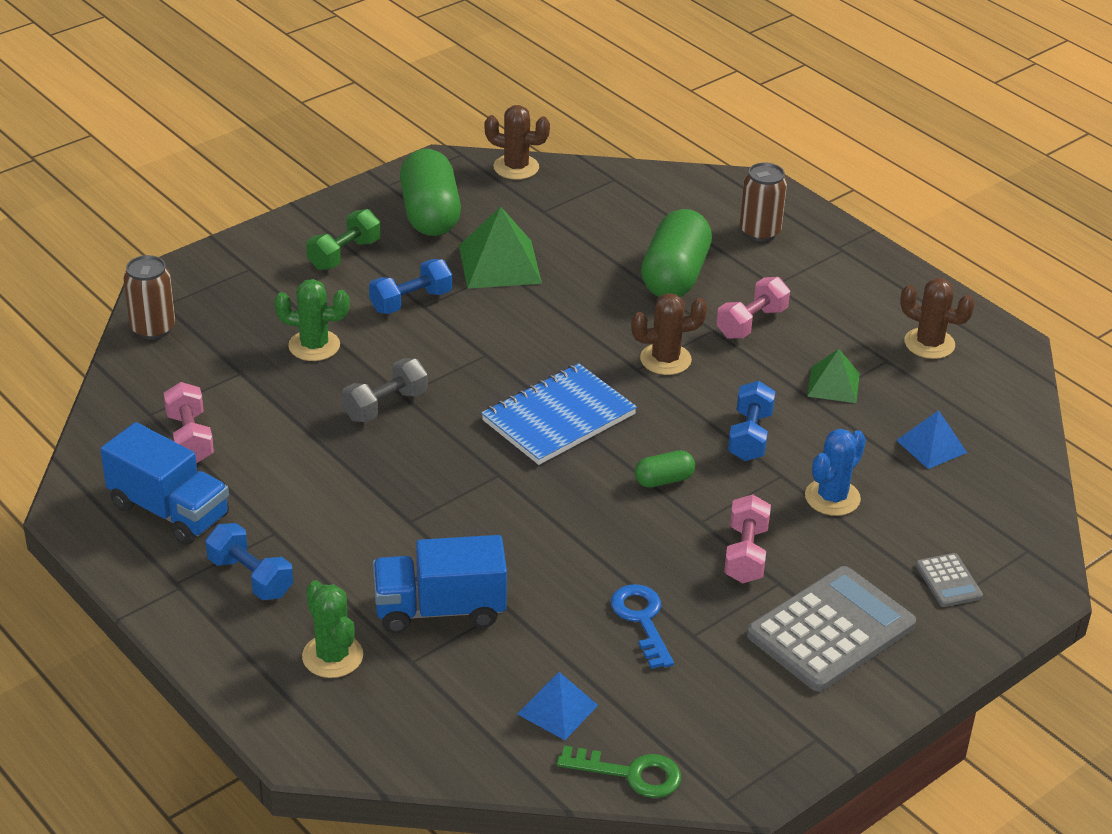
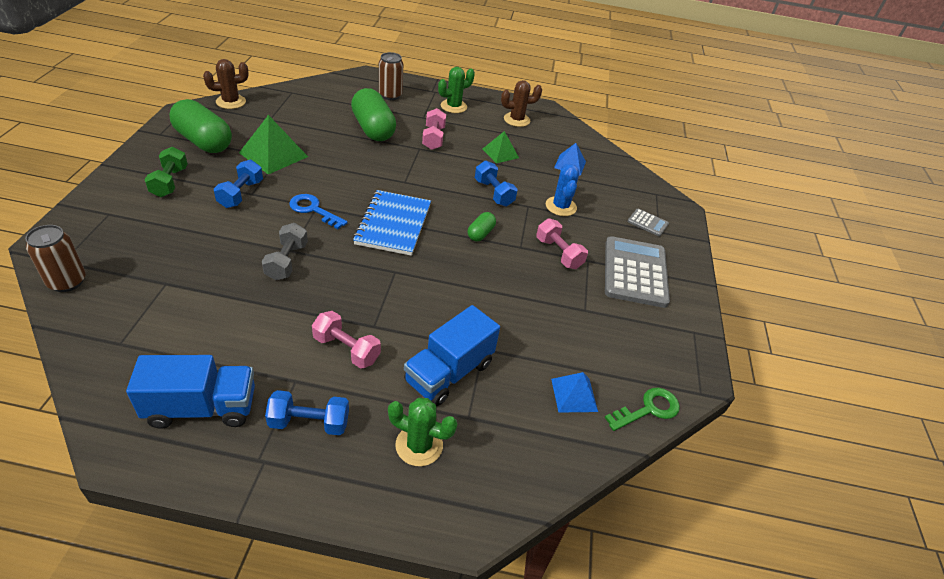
camera: 45 degrees left, 5 degrees up
(190, 438) = (169, 346): pink dumbbell -> pink dumbbell (346, 349)
(314, 346) = (203, 244): green cactus -> green cactus (453, 106)
(642, 620) = (554, 315): blue key -> blue key (313, 210)
(665, 359) = (413, 171): brown cactus -> none

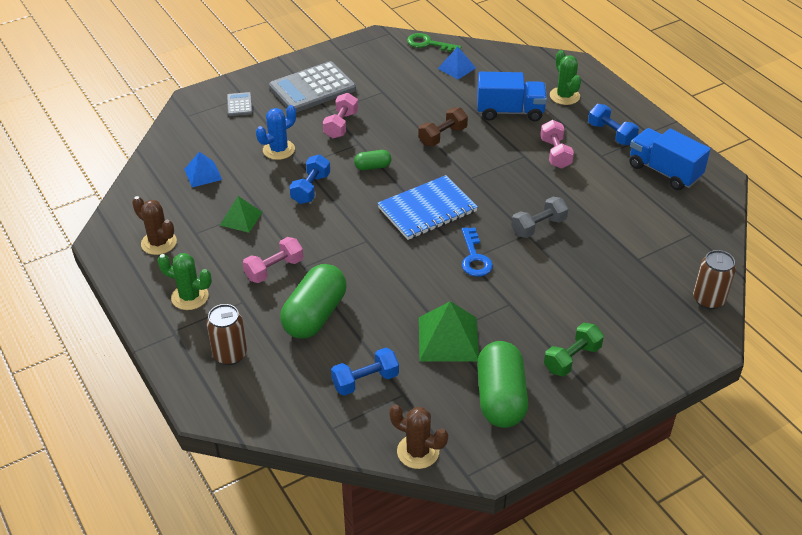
camera: 125 degrees left, 0 degrees up
(241, 194) = (519, 308): blue dumbbell -> blue dumbbell (365, 381)
(470, 297) = (442, 136): none -> brown dumbbell

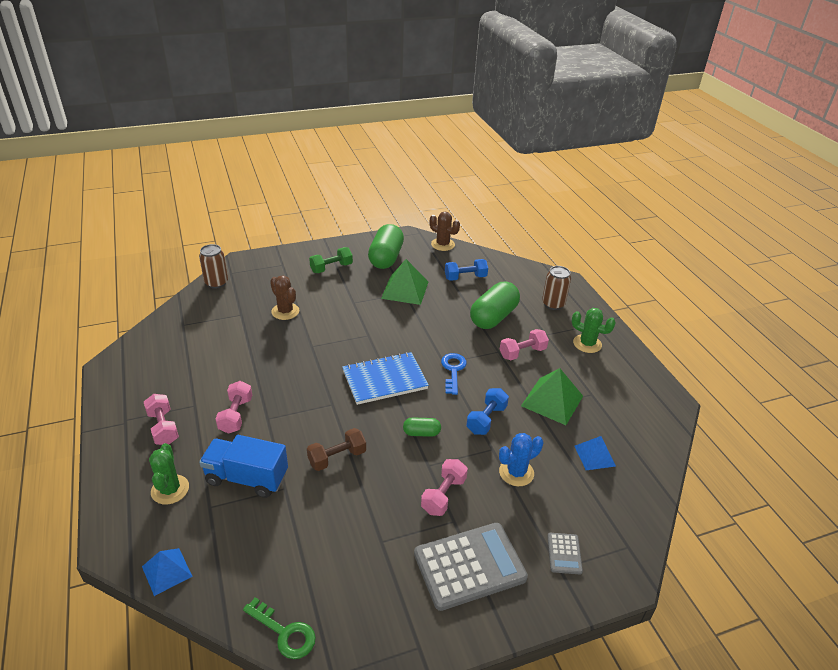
camera: 170 degrees left, 5 degrees down
(159, 243) = (622, 390): brown cactus -> brown cactus (285, 311)
(241, 218) = (552, 400): green pyramid -> green pyramid, size x1.62
(456, 68) = (270, 568): blue pyramid -> blue pyramid (167, 571)
(474, 257) = (363, 335): blue key -> blue key (453, 370)
(538, 227) = (299, 350): grey dumbbell -> none
(611, 134) = (163, 428): blue dumbbell -> pink dumbbell
(664, 171) = (152, 378): blue truck -> none

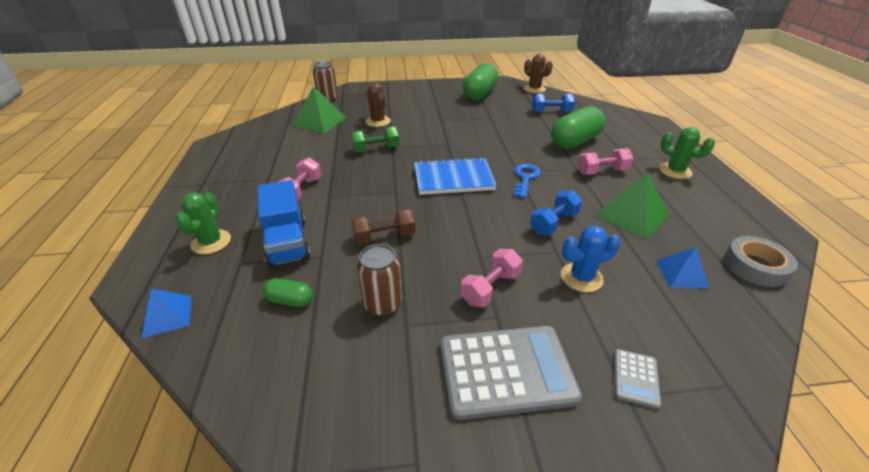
camera: 15 degrees right, 0 degrees up
(163, 428) = (232, 192): pink dumbbell -> none
(247, 478) = (288, 242): blue truck -> blue truck turned 135 degrees counterclockwise
(285, 632) = (258, 407): green key -> none
(331, 268) = (429, 97): green dumbbell -> green dumbbell (376, 149)
(405, 290) = (491, 116): green pyramid -> green pyramid (319, 121)
(421, 433) = (479, 226): green capsule -> green capsule (290, 300)
(553, 304) = (639, 137): brown can -> brown can (382, 304)
(650, 439) = (755, 266): none -> grey tape

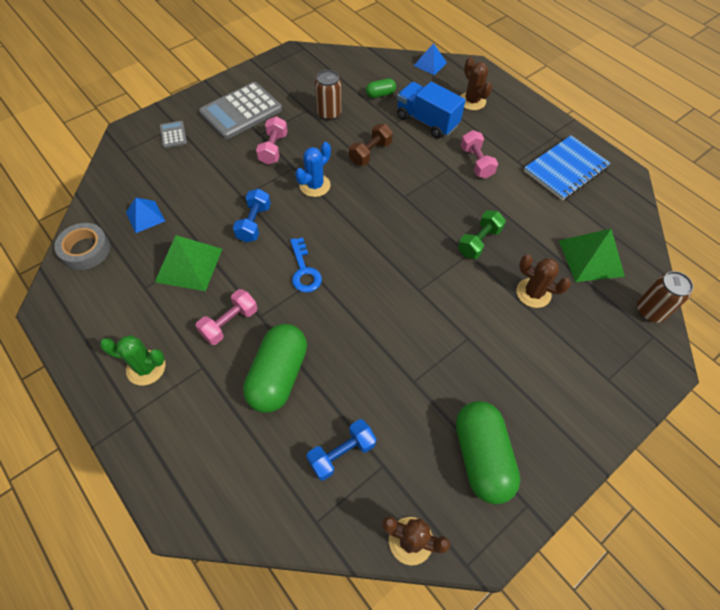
camera: 145 degrees right, 20 degrees up
(211, 242) = (472, 101): green cactus -> brown cactus
(453, 178) = (370, 236): blue notebook -> blue notebook (565, 169)
(581, 277) = (217, 182): blue cactus -> blue cactus (315, 185)

